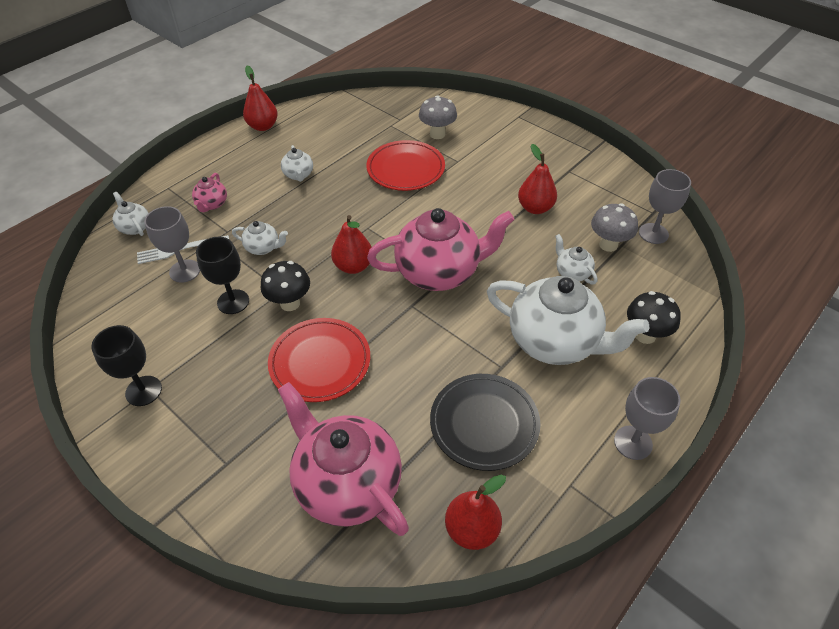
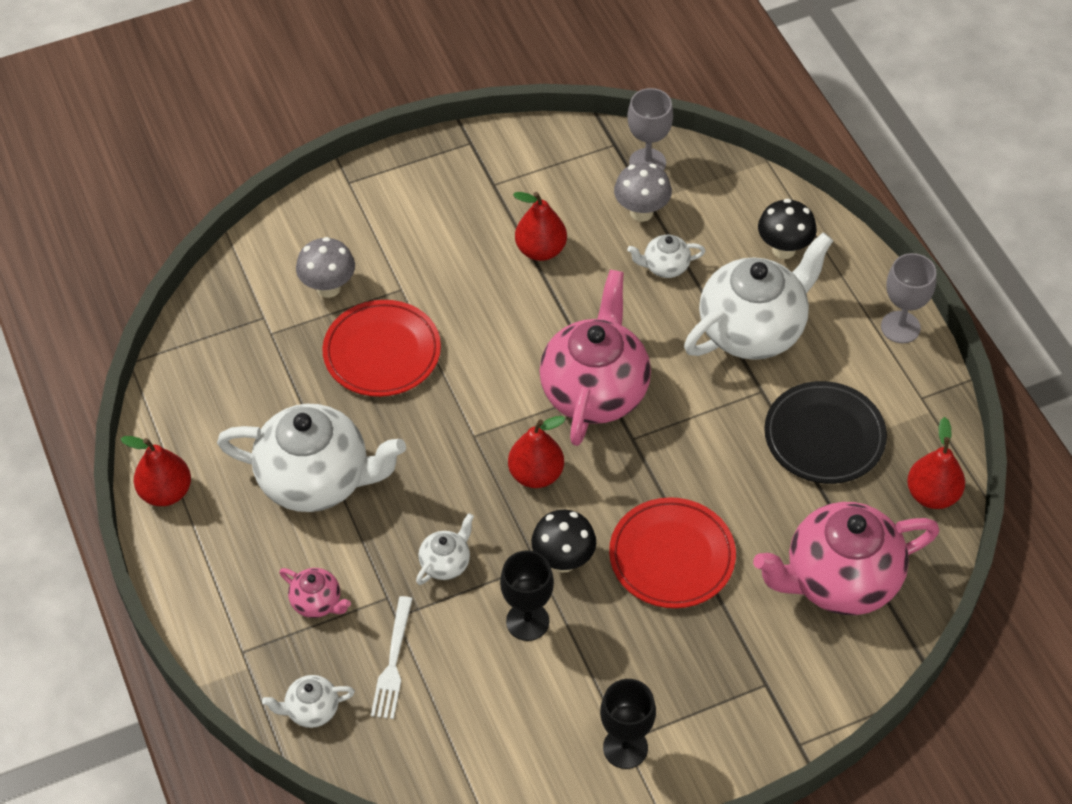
camera: 65 degrees left, 5 degrees up
(185, 271) = (440, 664): grey goblet -> none
(298, 175) = (316, 480): white teapot -> white teapot, size x2.26

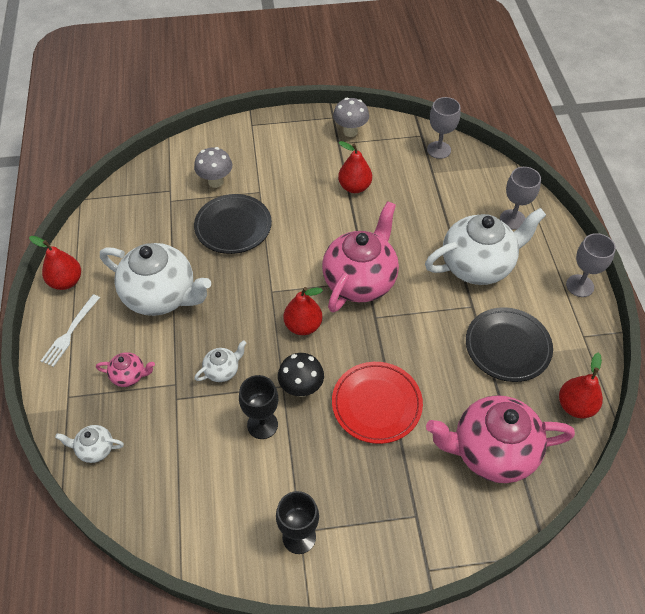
camera: 15 degrees right, 0 degrees up
(317, 602) = (129, 376): pink teapot -> pink teapot turned 45 degrees counterclockwise
(382, 352) = (233, 227): red plate -> black plate
(393, 662) = (161, 430): white fork -> white fork (70, 332)
(641, 212) = (426, 178): grey mushroom -> grey mushroom (350, 131)
(665, 267) = (431, 213): white teapot -> none
(783, 249) = (512, 219): black mushroom -> grey goblet

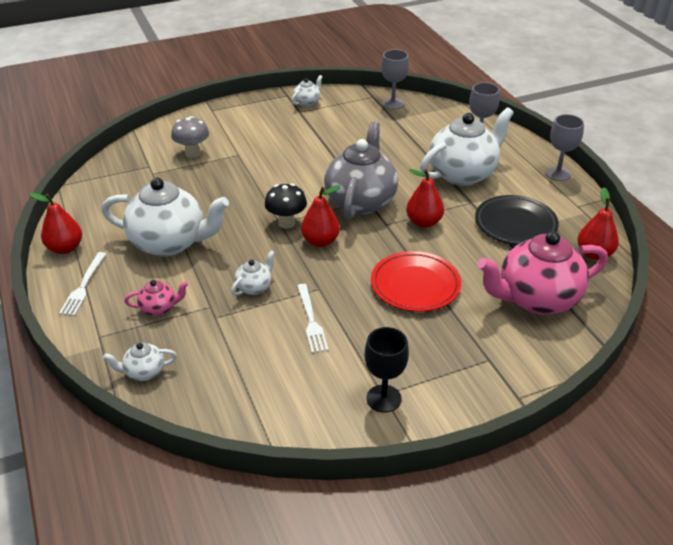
camera: 15 degrees left, 15 degrees down
(233, 227) = (222, 182): black plate -> none
(262, 425) = (311, 320): black goblet -> white fork
(301, 388) = (338, 287): black mushroom -> black mushroom (286, 223)
(350, 131) = (307, 102): grey mushroom -> white teapot
(354, 187) = (327, 138): red pear -> red pear (424, 222)
(360, 281) = (361, 201): pink teapot -> grey teapot

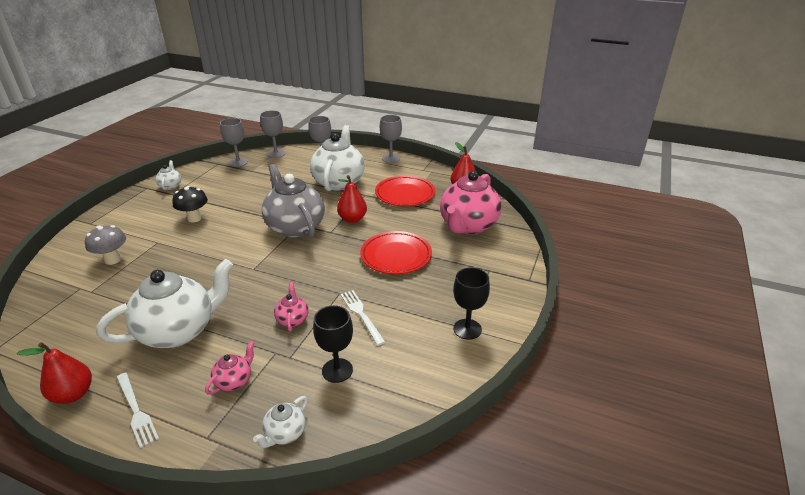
camera: 45 degrees left, 5 degrees down
(234, 353) = (337, 370): none -> black goblet
(254, 287) = (292, 319): white teapot -> pink teapot
(286, 223) = (260, 266): black mushroom -> black mushroom (194, 218)
(311, 320) = (361, 315): white fork -> white fork turned 150 degrees counterclockwise
(320, 241) = (300, 264): red pear -> none
(440, 110) = (276, 154): none -> grey goblet
(515, 224) = (405, 194): black plate -> red plate

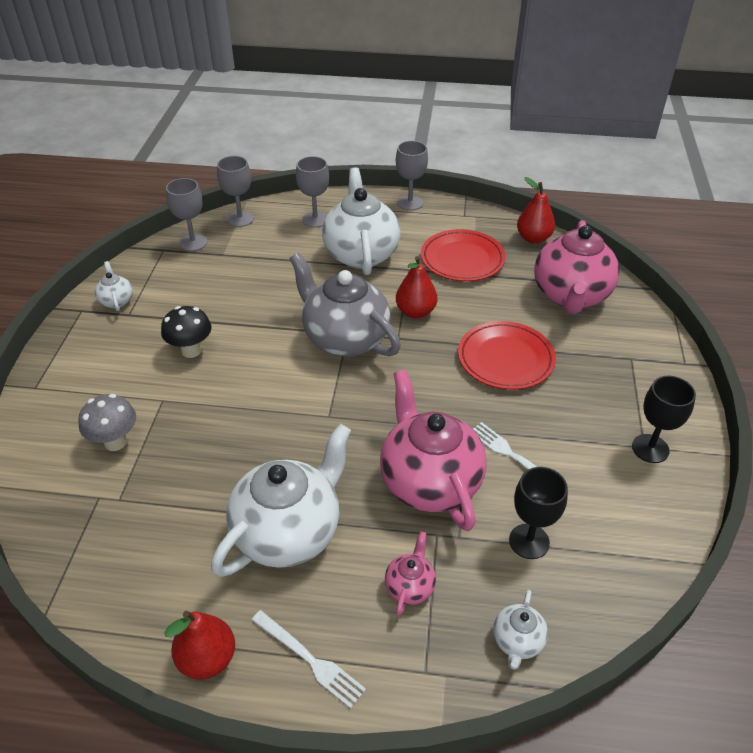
camera: 15 degrees left, 10 degrees up
(292, 319) = (429, 482): pink teapot -> pink teapot, size x2.26

